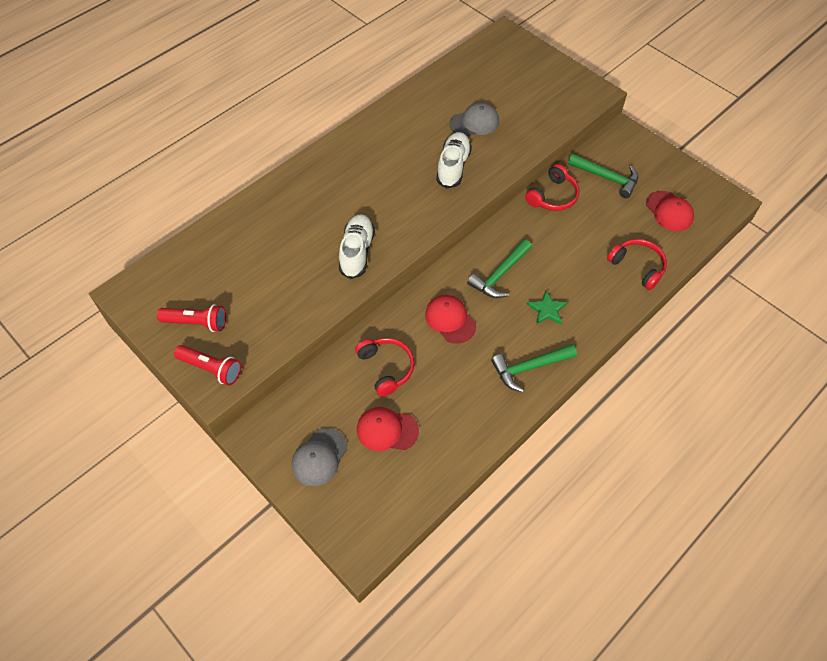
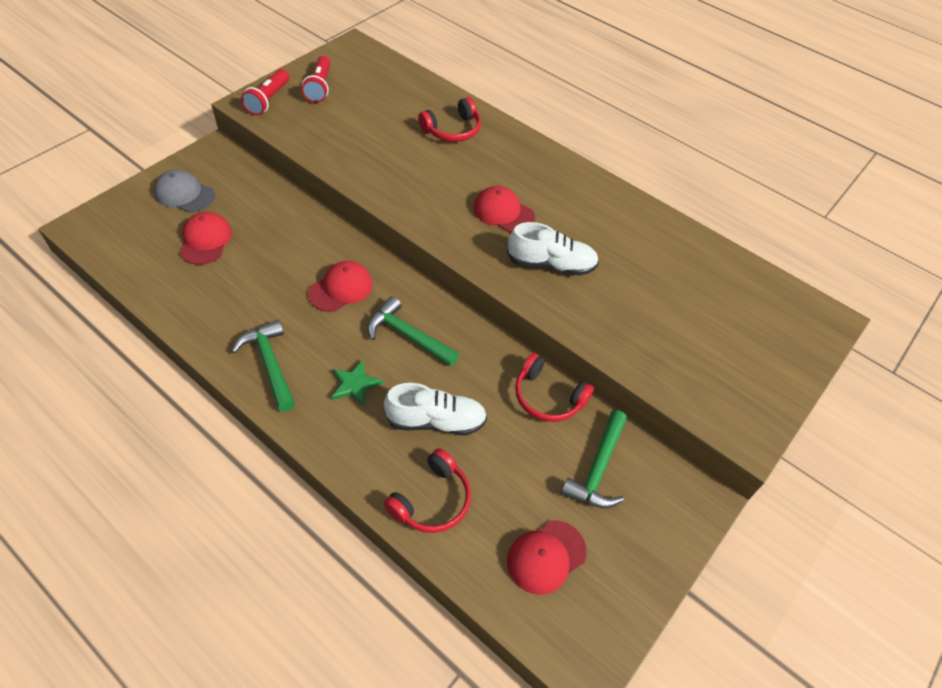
camera: 80 degrees right, 5 degrees down
(357, 252) = (408, 186): white shoe -> white shoe (436, 421)
(386, 368) = (280, 237): red headphones -> red headphones (452, 130)
(394, 190) = (503, 212): none -> red cap
(474, 122) = (635, 285): grey cap -> none

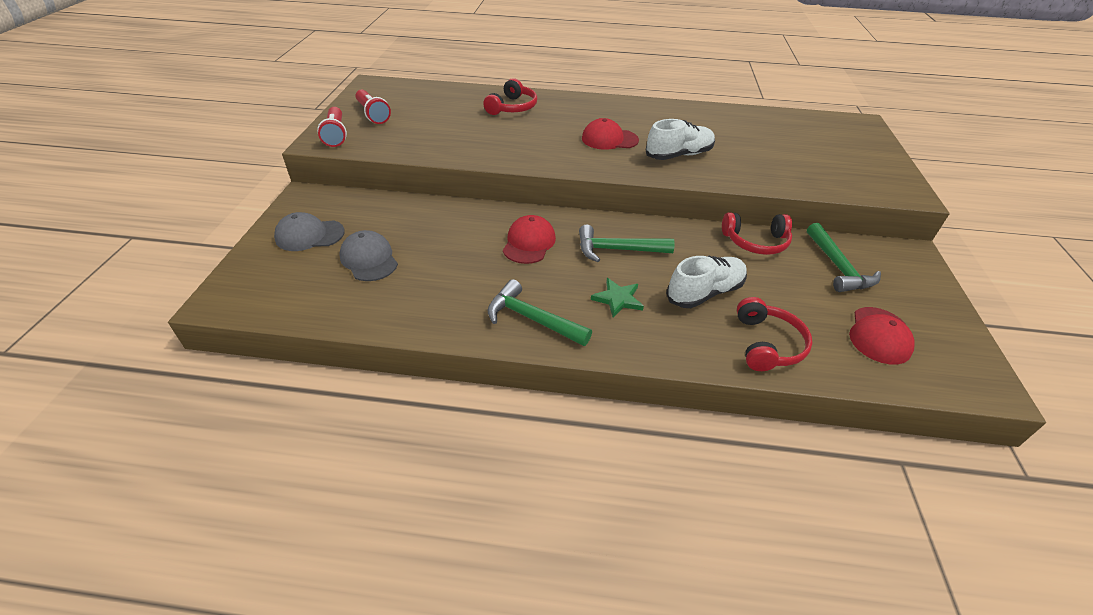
camera: 30 degrees left, 10 degrees down
(205, 240) = (369, 259): red cap -> grey cap

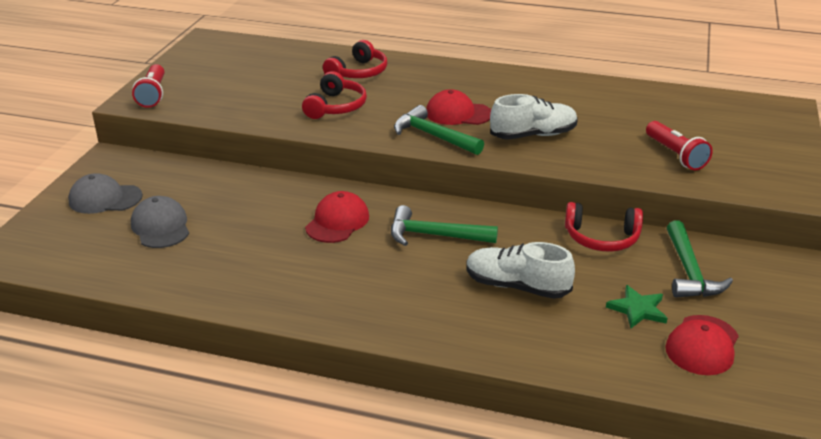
camera: 10 degrees right, 10 degrees down
(372, 114) = (198, 74): red flashlight -> red flashlight (675, 155)
(532, 319) = (315, 297): green hammer -> green hammer (433, 136)
(618, 299) = (415, 285): green star -> green star (637, 309)
(704, 292) = (517, 286): white shoe -> white shoe turned 135 degrees counterclockwise
(767, 344) = (565, 343): red headphones -> red headphones (336, 107)

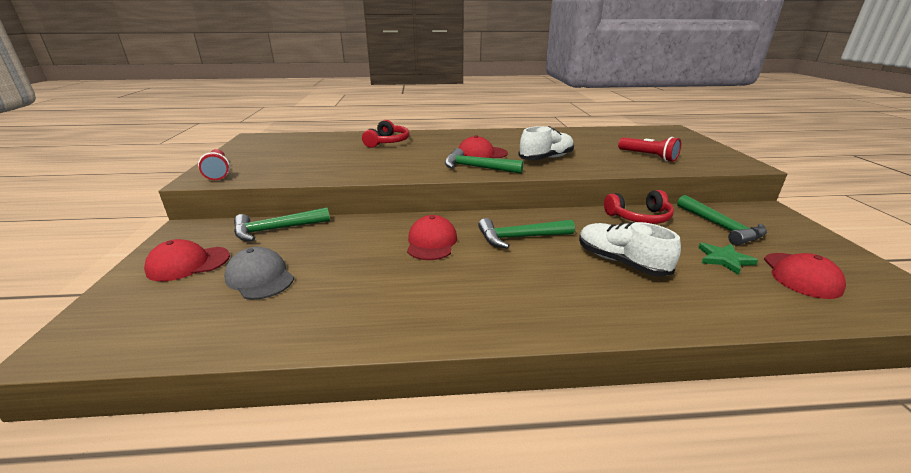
camera: 20 degrees left, 5 degrees down
(105, 199) = (188, 263): grey cap -> red cap
(194, 175) = (276, 229): none -> green hammer
(336, 107) = (386, 161): red headphones -> none
(517, 286) = (621, 262): white shoe -> white shoe turned 45 degrees clockwise

